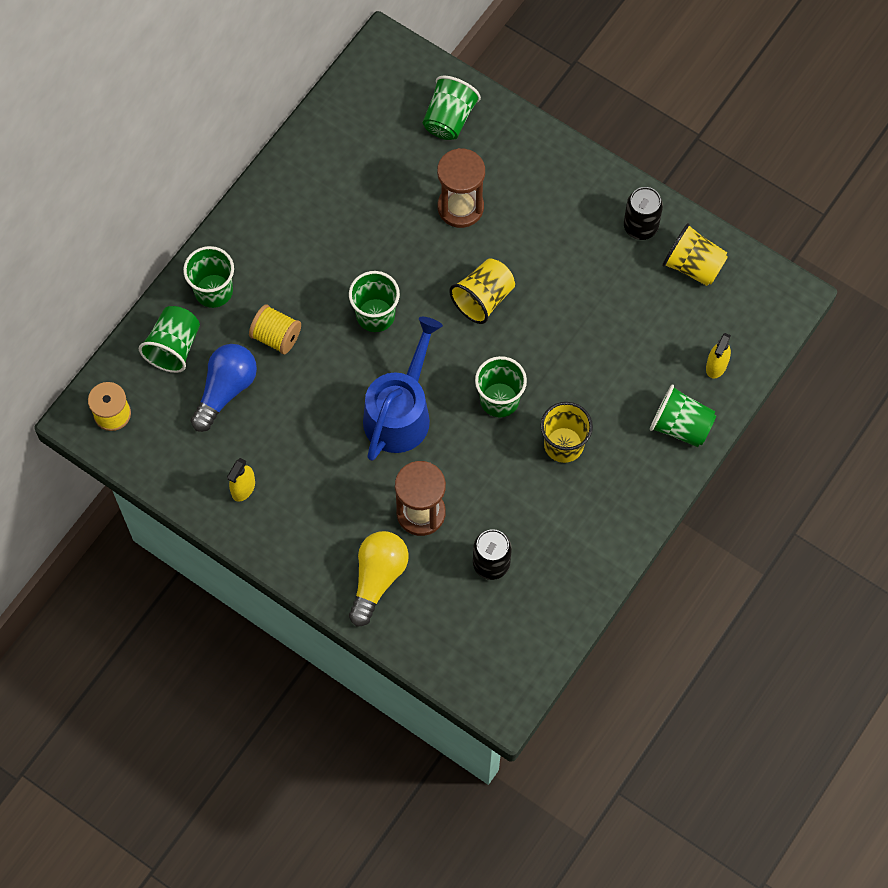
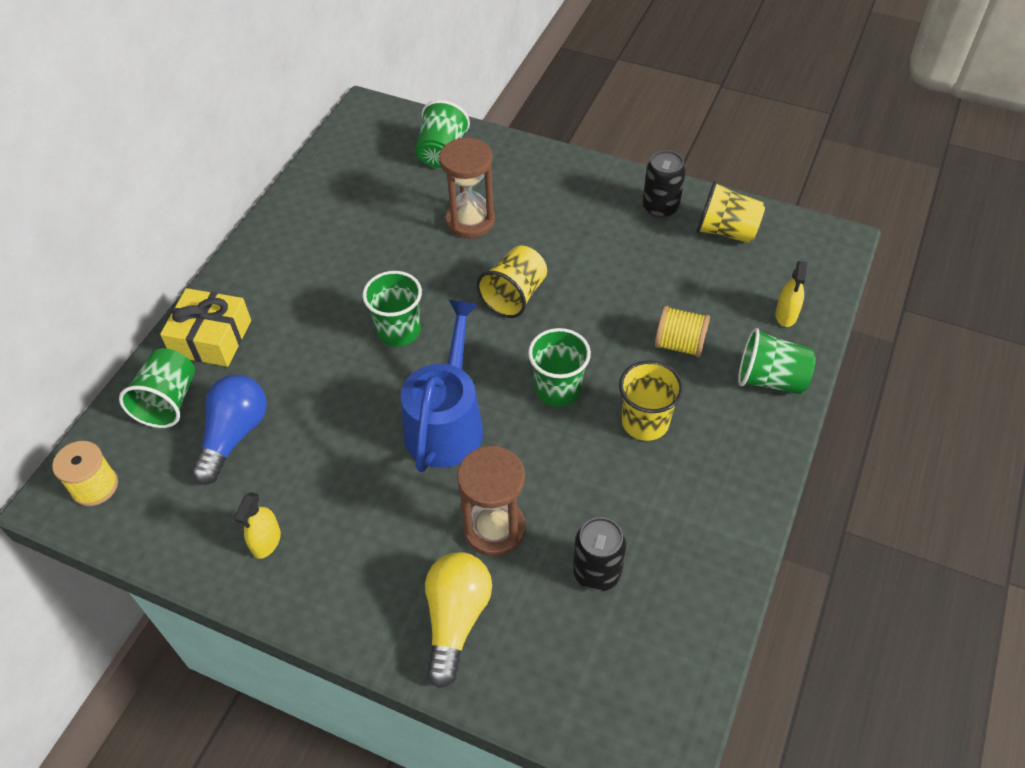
camera: 10 degrees left, 15 degrees down
(213, 291) = (211, 338): green cup -> yellow gift
(276, 336) = (288, 370): yellow spool -> yellow spool (679, 344)

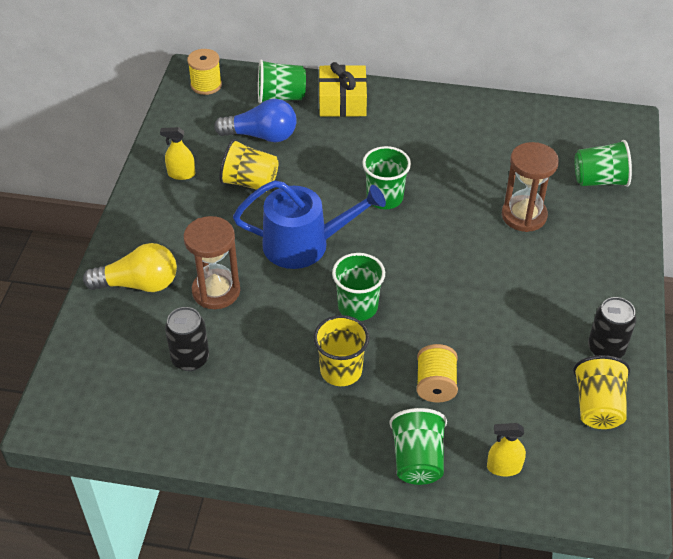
camera: 75 degrees right, 5 degrees down
(514, 296) = (448, 261): yellow cup -> yellow cup (250, 182)

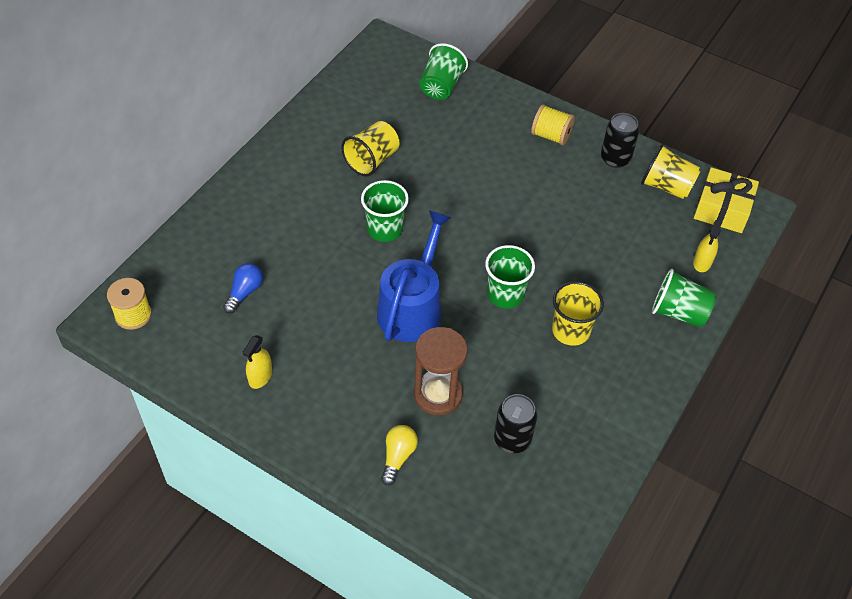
camera: 70 degrees left, 5 degrees up
(139, 284) = (398, 457): yellow light bulb -> yellow light bulb, size x0.62
(250, 182) = (306, 323): yellow cup -> yellow cup (372, 160)
(261, 136) = (244, 292): blue light bulb -> blue light bulb, size x0.62
(281, 97) = (196, 258): green cup -> none
(342, 101) = (235, 213): yellow gift -> yellow gift (722, 209)
(435, 385) = (610, 273): yellow spool -> yellow spool (551, 136)
(524, 215) = (456, 147): brown hourglass -> none

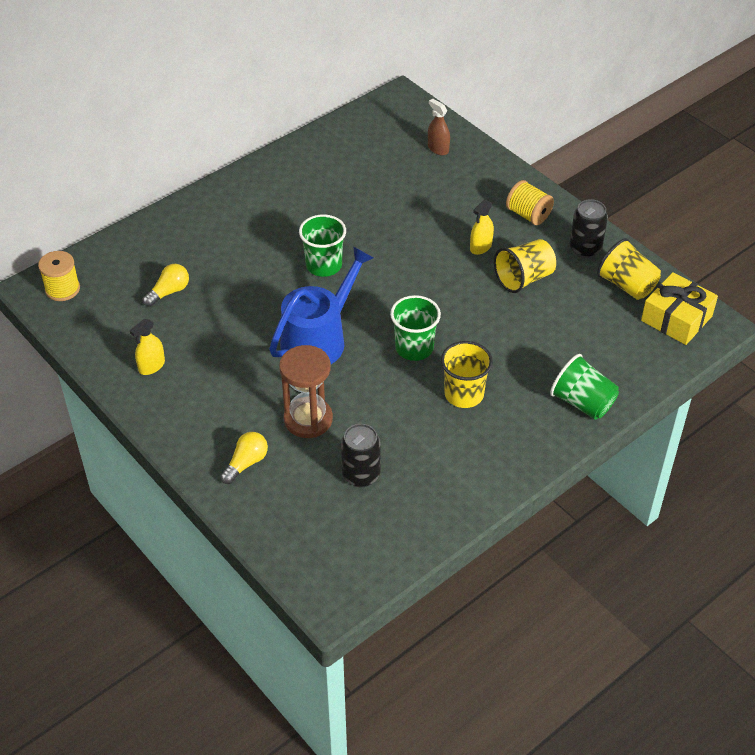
camera: 20 degrees right, 5 degrees down
(244, 292) = (169, 292): blue light bulb -> yellow light bulb
(372, 160) = (339, 202): yellow cup -> yellow cup (524, 278)
(441, 86) = (438, 149): green cup -> brown spray bottle
(702, 262) = (630, 363): yellow spray bottle -> yellow spray bottle (480, 247)

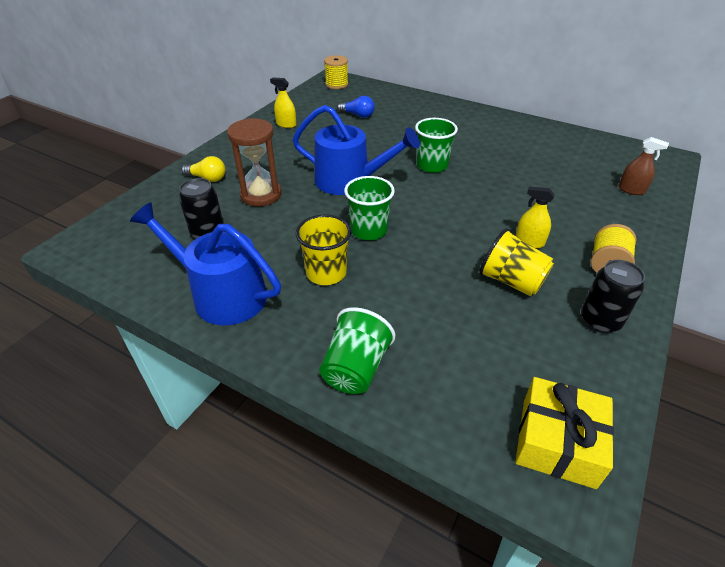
camera: 70 degrees right, 5 degrees down
(169, 292) = (358, 115): yellow light bulb -> blue light bulb
(438, 149) = (631, 190): brown spray bottle -> brown spray bottle turned 90 degrees clockwise
(463, 474) = (222, 294): none -> blue watering can
(627, 285) = (574, 373): yellow cup -> none

